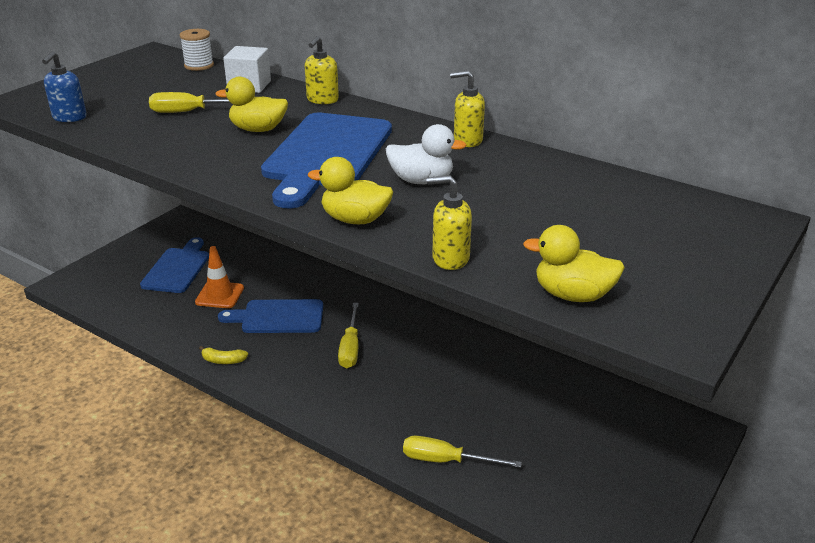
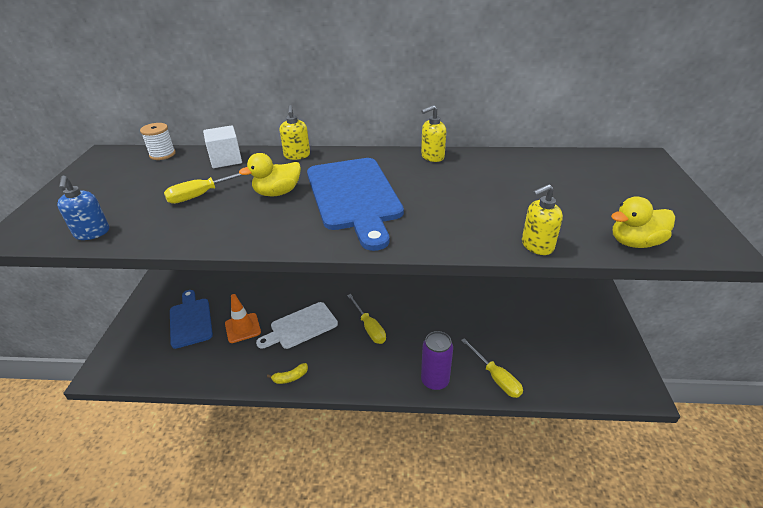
camera: 30 degrees left, 5 degrees up
(278, 317) = (300, 326): blue cutting board -> white cutting board
(355, 219) = (440, 240): yellow duck -> none
(370, 431) = (435, 381): none -> purple can
(421, 181) = (443, 195): white duck -> none
(446, 460) = (495, 377): yellow screwdriver -> yellow screwdriver turned 105 degrees counterclockwise

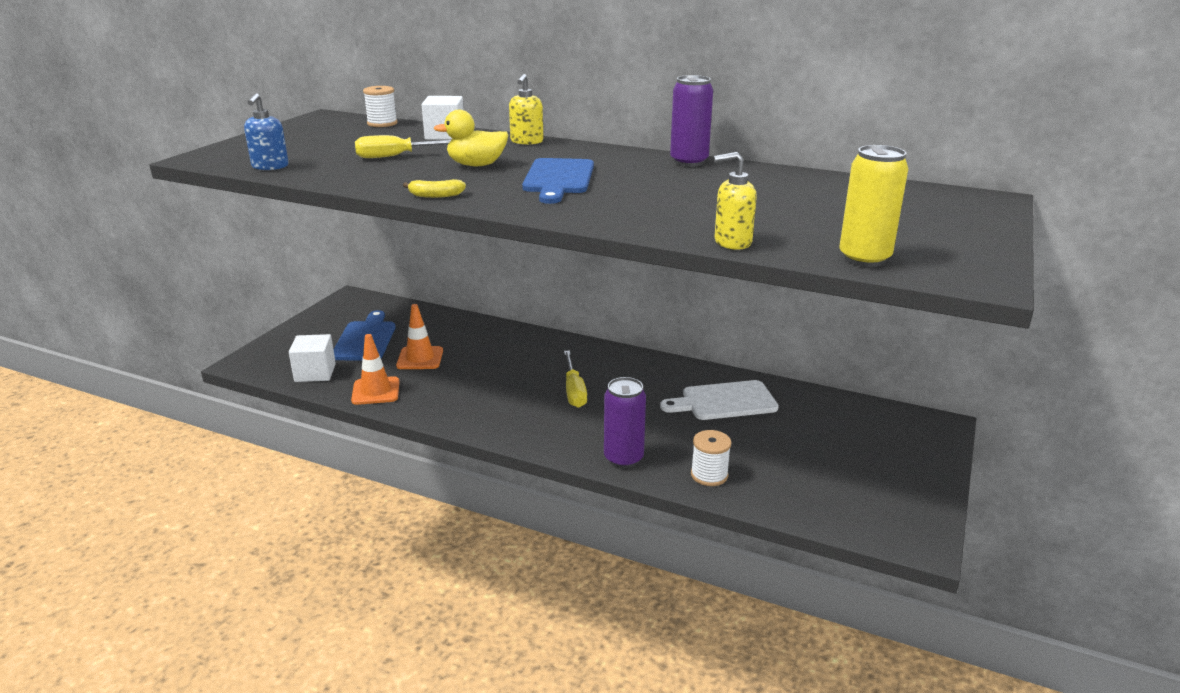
camera: 20 degrees right, 10 degrees down
(166, 366) = (315, 373): none -> white cube
(224, 371) = (376, 391): none -> orange traffic cone
(290, 377) = (446, 414): yellow banana -> yellow banana (435, 195)
(300, 326) = (489, 371): white cutting board -> white cutting board (724, 401)
(354, 197) = (558, 179): blue cutting board -> blue cutting board, size x0.65
(432, 157) = (689, 162): yellow soap dispenser -> purple can
(495, 377) = (709, 475): yellow screwdriver -> white spool
(635, 242) = (864, 259): yellow duck -> yellow can

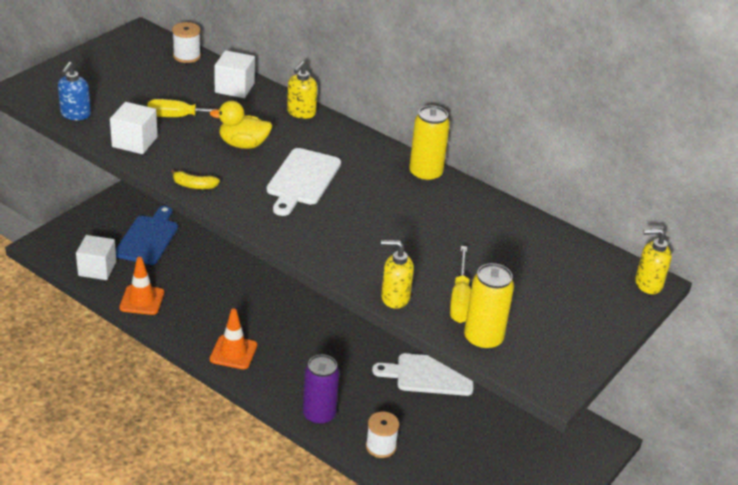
camera: 10 degrees right, 10 degrees up
(349, 176) = (134, 142): none -> white cube
(420, 358) = (188, 270): orange traffic cone -> orange traffic cone (233, 352)
(558, 179) = (302, 180): blue cutting board -> white cutting board
(574, 391) = (306, 335): yellow screwdriver -> yellow screwdriver (460, 299)
(689, 162) = (425, 174): purple can -> yellow can
(992, 200) = (648, 284): none -> yellow soap dispenser

